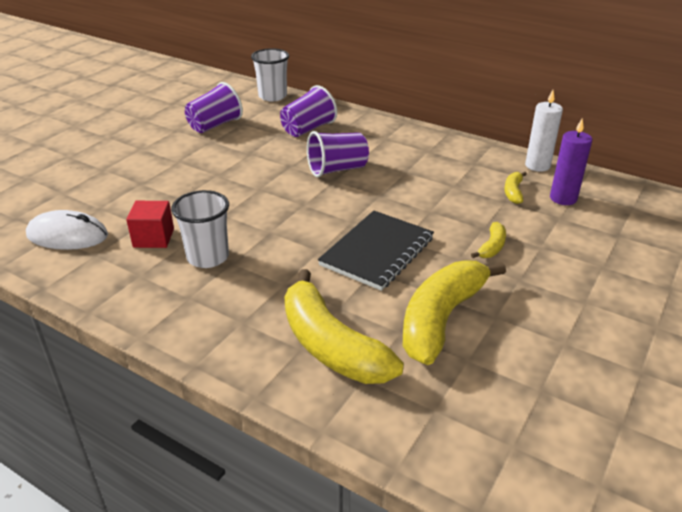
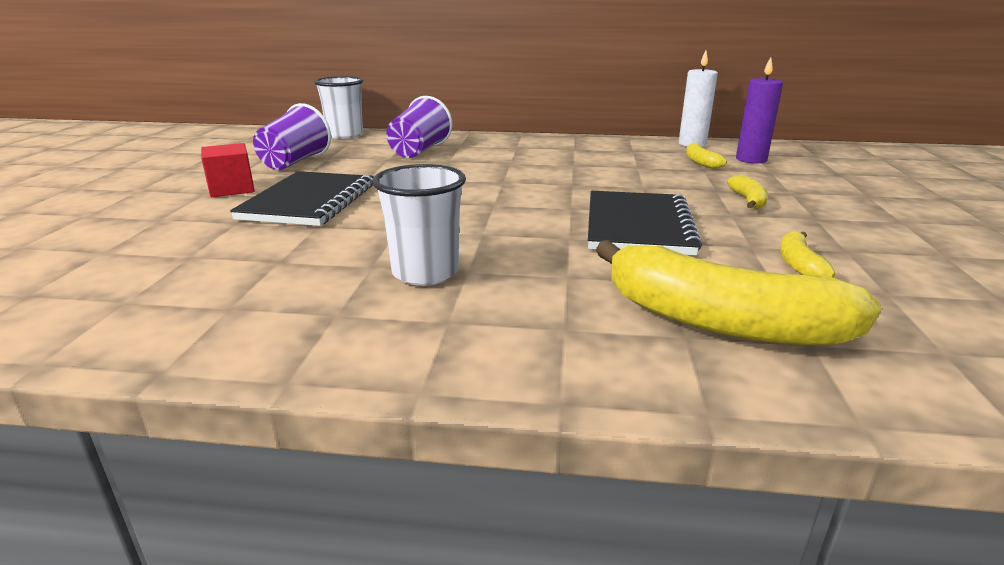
camera: 25 degrees left, 10 degrees down
(67, 235) = (155, 295): white mouse -> none
(153, 238) = (316, 270): red cube -> red cube (232, 189)
(193, 172) = (309, 201): none -> black notebook
(337, 169) = (495, 173): purple cup -> none
(441, 318) = (799, 265): yellow banana -> yellow banana, size x0.44

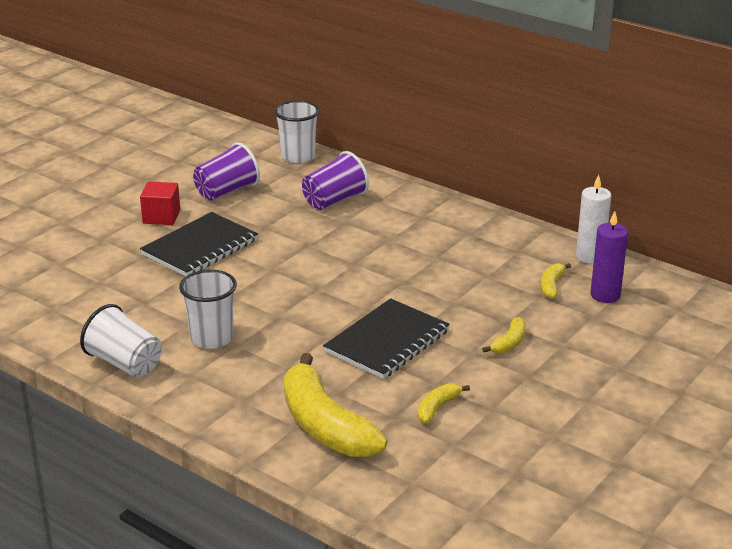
camera: 30 degrees right, 5 degrees up
(319, 336) = (125, 363): none -> white cup

